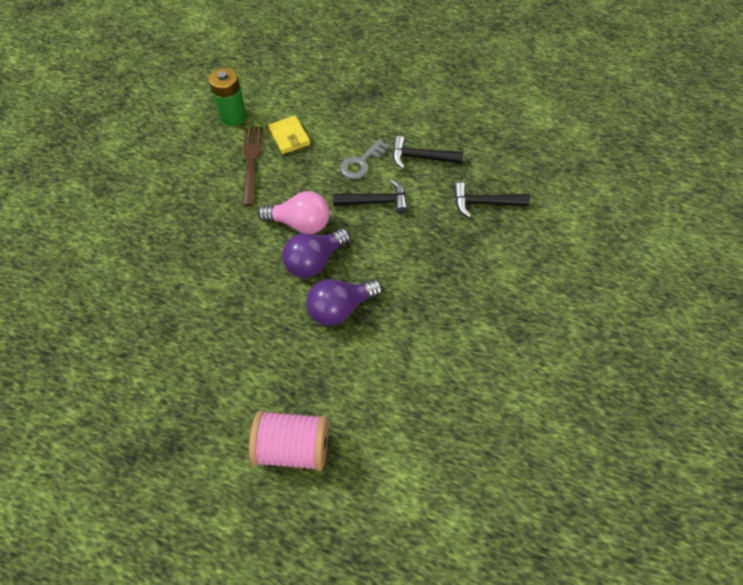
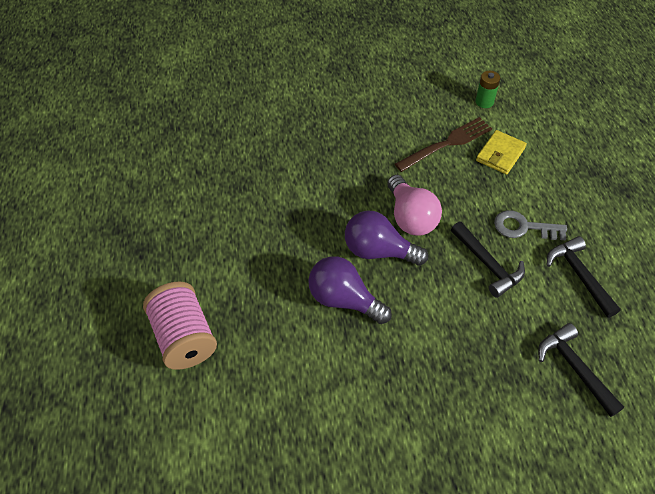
camera: 60 degrees right, 5 degrees down
(233, 116) = (484, 102): green battery -> green battery, size x0.62

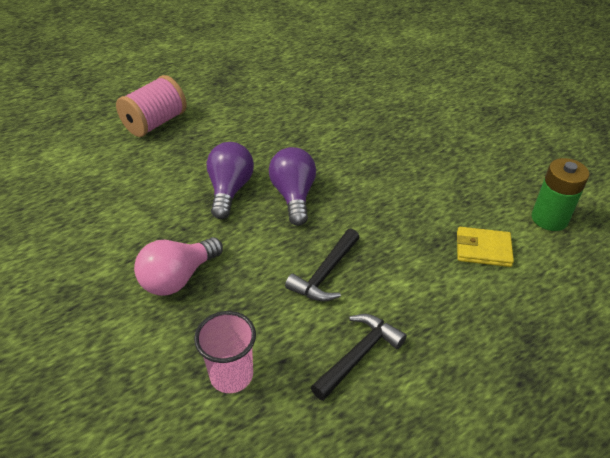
camera: 65 degrees right, 10 degrees down
(410, 217) = (347, 205): pink light bulb -> pink light bulb (178, 278)
(446, 144) = (461, 206): brown fork -> none
(484, 102) = (549, 219): green battery -> green battery, size x1.61
(523, 227) = (394, 291): grey key -> none
(574, 368) = (231, 375): black hammer -> pink cup

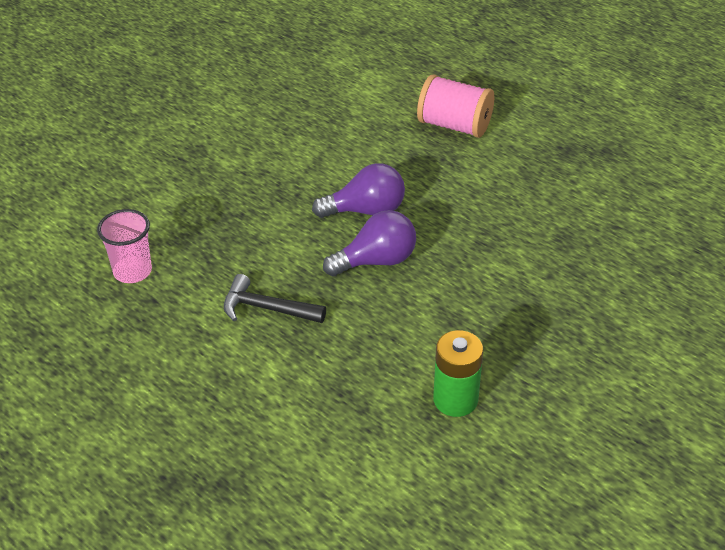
camera: 75 degrees right, 0 degrees up
(178, 278) = (231, 209): pink light bulb -> none
(358, 355) = (171, 350): black hammer -> none
(483, 249) = (346, 436): yellow wallet -> none
(549, 219) = (427, 503): green battery -> green battery (455, 399)

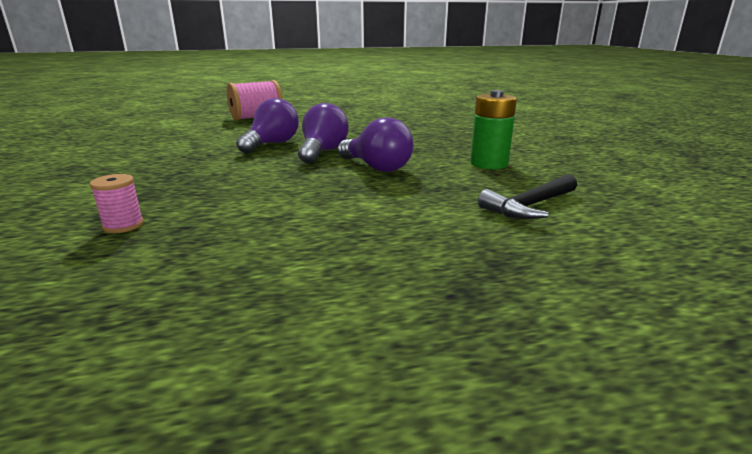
camera: 55 degrees left, 20 degrees down
(132, 271) = (123, 225): pink cup -> pink spool
(267, 308) = (299, 188): black hammer -> black hammer (529, 206)
(364, 325) = (377, 168): none -> purple light bulb

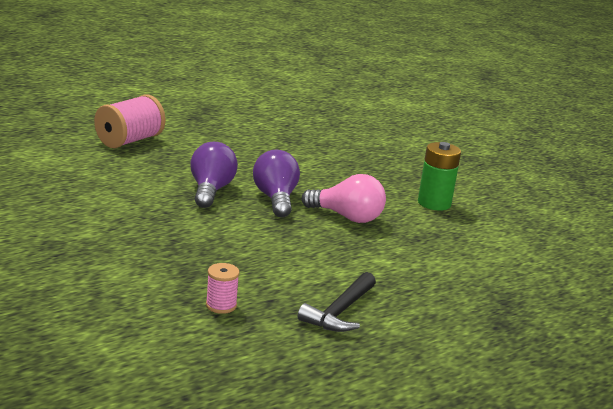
camera: 25 degrees left, 0 degrees up
(377, 168) = (347, 217): purple light bulb -> pink light bulb
(529, 206) = (494, 250): black hammer -> black hammer (340, 312)

